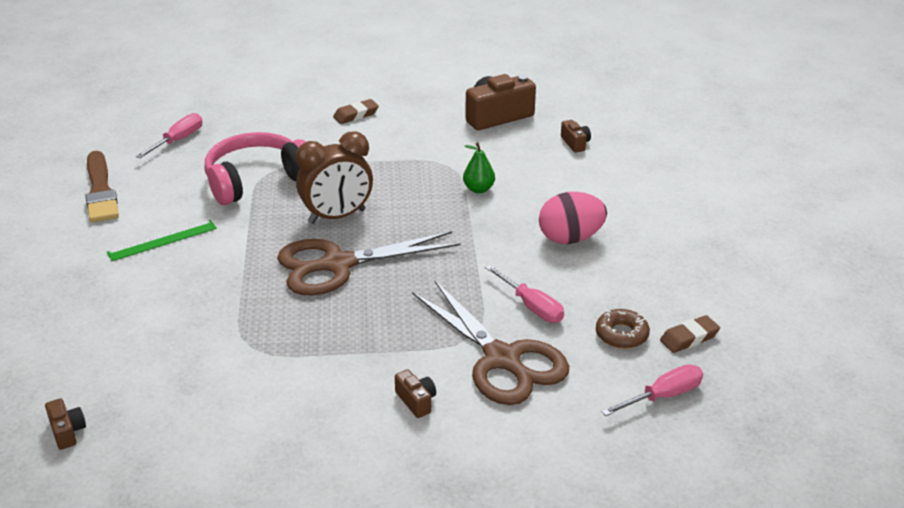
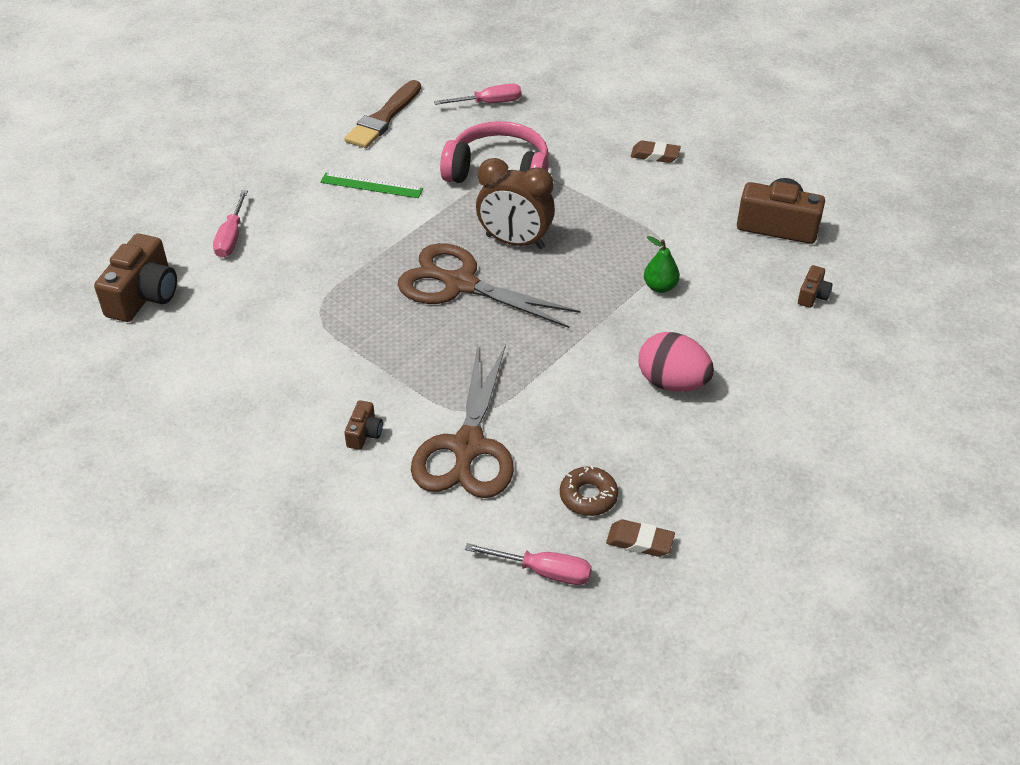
camera: 45 degrees right, 10 degrees up
(67, 431) = (144, 295): brown camera -> brown camera, size x2.06
(531, 306) = (552, 420): pink screwdriver -> pink screwdriver (231, 237)

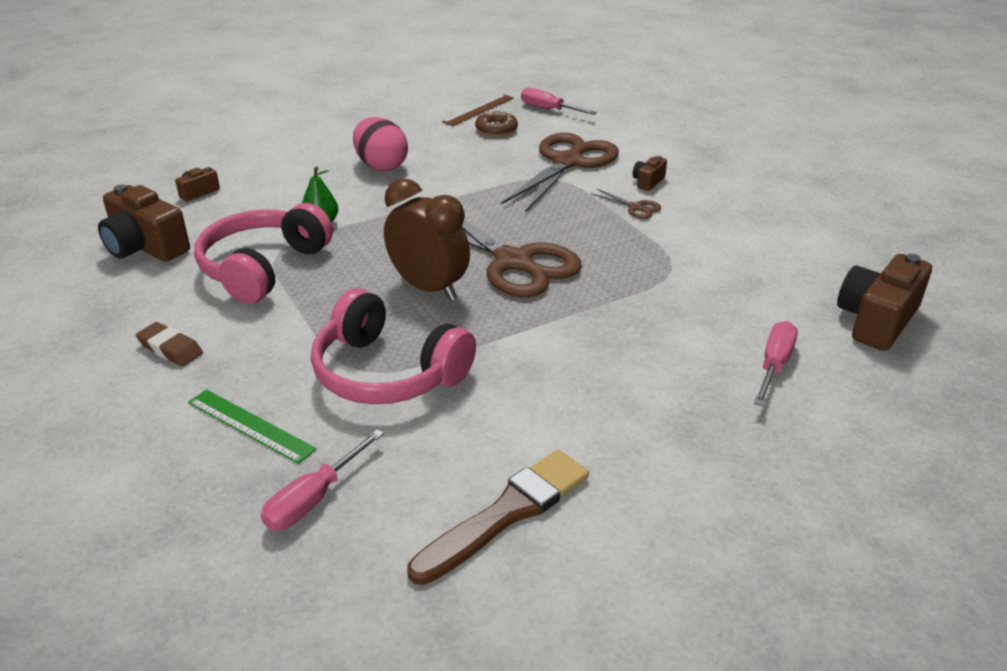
camera: 160 degrees left, 10 degrees down
(369, 385) = (635, 207): none -> brown scissors
(371, 185) = (570, 394): green ruler -> green ruler (250, 425)
(489, 103) = (314, 498): pink screwdriver -> pink screwdriver turned 60 degrees counterclockwise
(640, 541) = (479, 110): brown eraser -> brown ruler
(661, 229) = (263, 267): none -> pink headphones

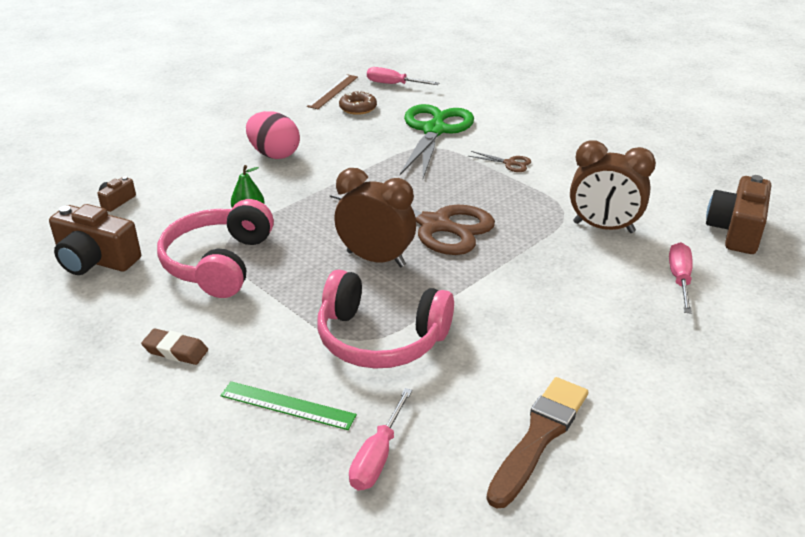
camera: 15 degrees left, 0 degrees up
(568, 162) = (434, 130): brown scissors -> green scissors
(648, 182) = (508, 139): brown camera -> none
(710, 293) = (603, 227): none -> brown clock

